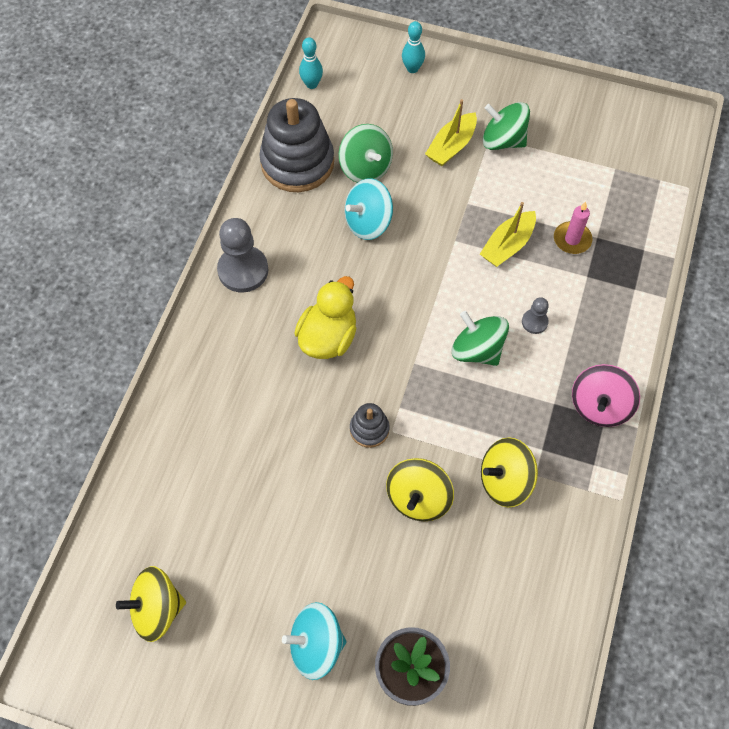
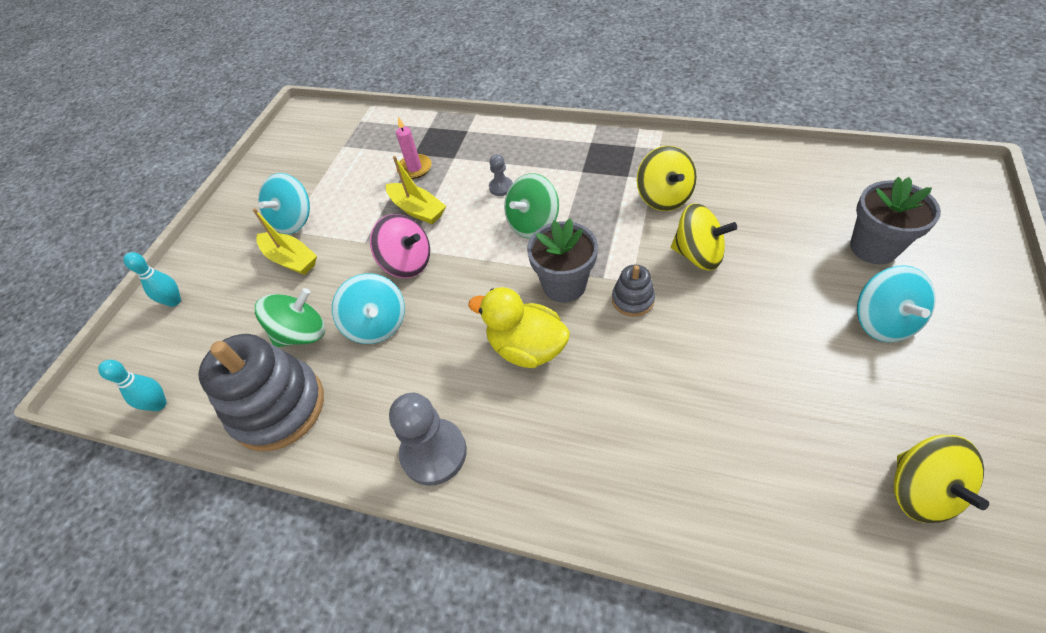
camera: 85 degrees left, 10 degrees down
(394, 372) = (564, 285): none -> grey flower pot
(503, 140) = (294, 220): green spinning top -> turquoise spinning top
(599, 406) = (580, 145): pink spinning top -> pink spinning top (407, 262)

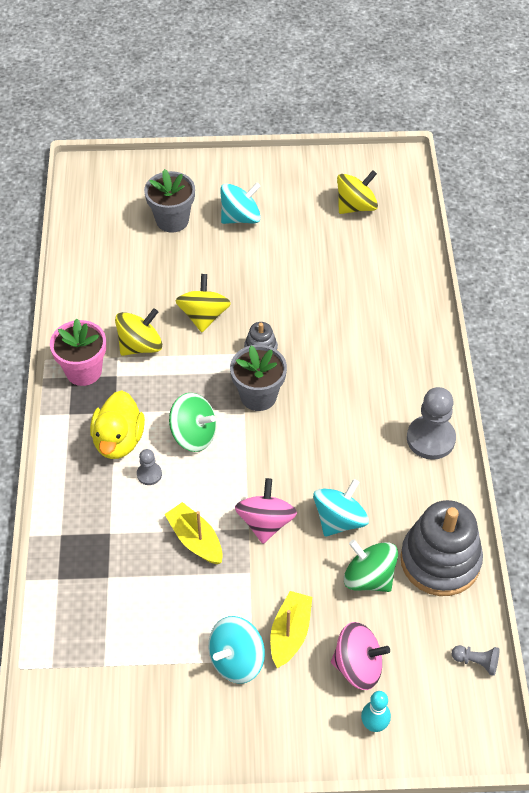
camera: 115 degrees left, 0 degrees up
(159, 404) = (476, 662): turquoise bowling pin -> grey pawn
(228, 302) = (358, 666): none -> pink spinning top
(294, 220) = (236, 660): turquoise spinning top -> turquoise spinning top turned 135 degrees clockwise
(414, 168) = (133, 566): pink candle -> none
(417, 210) = (195, 540): yellow boat -> yellow boat turned 60 degrees counterclockwise
(526, 348) = (326, 406): yellow duck -> yellow duck (119, 440)
(640, 154) = (83, 371): none -> pink flower pot

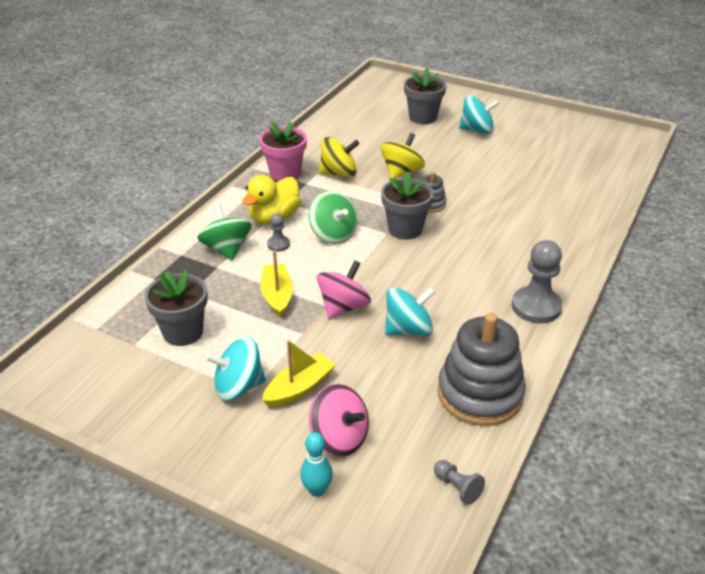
camera: 30 degrees right, 15 degrees down
(139, 627) = (183, 332): none -> grey flower pot
(356, 206) = (578, 149): yellow spinning top -> none
(369, 577) = (402, 379): green spinning top -> green spinning top (226, 249)

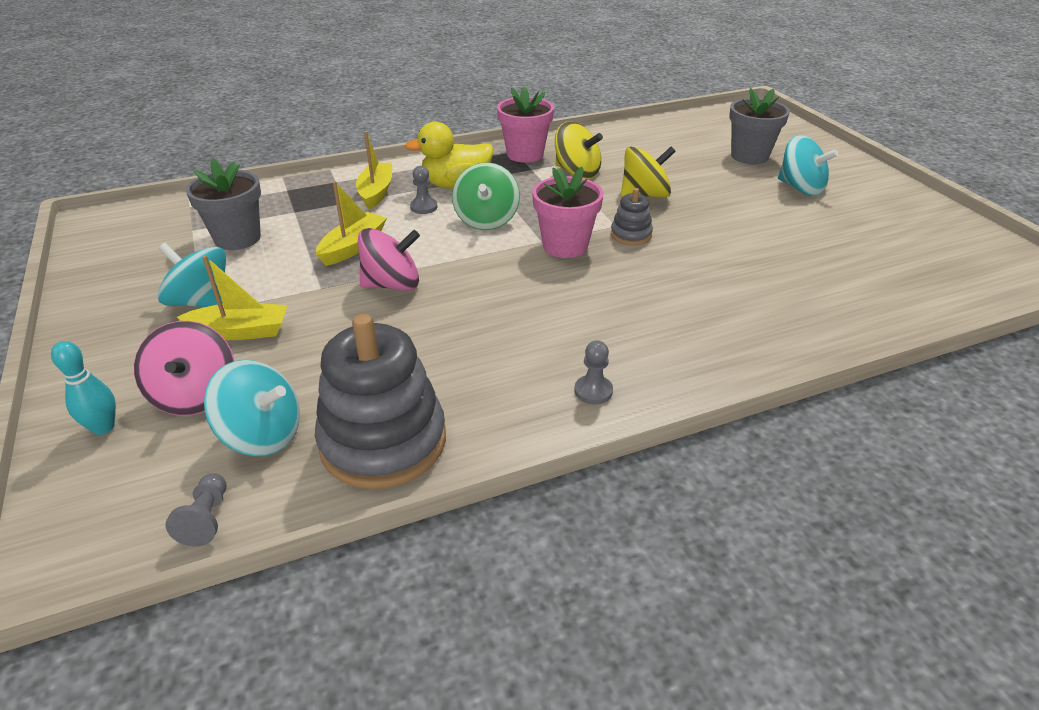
camera: 40 degrees right, 0 degrees up
(226, 249) = (376, 192): green spinning top -> yellow boat
(405, 229) = (565, 246): grey flower pot -> pink flower pot
(408, 329) = (417, 336): turquoise spinning top -> turquoise spinning top (262, 435)
(536, 307) = (593, 391): grey pawn -> grey pawn, size x0.51

